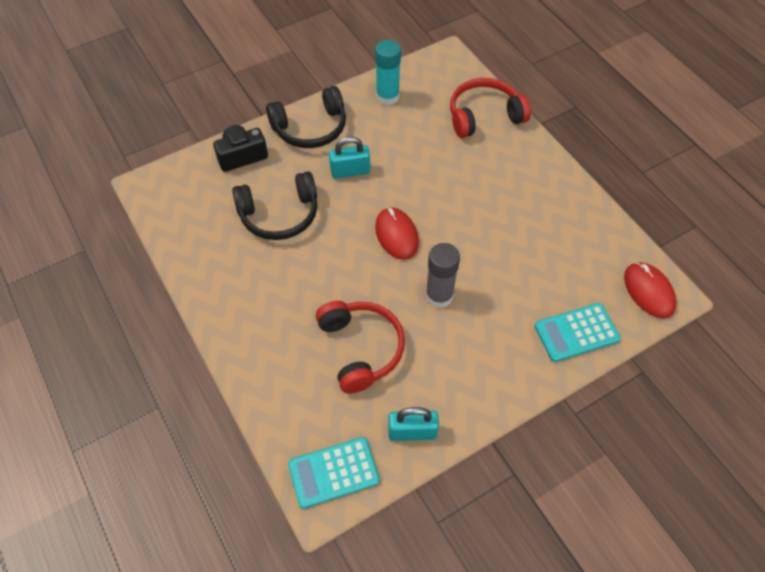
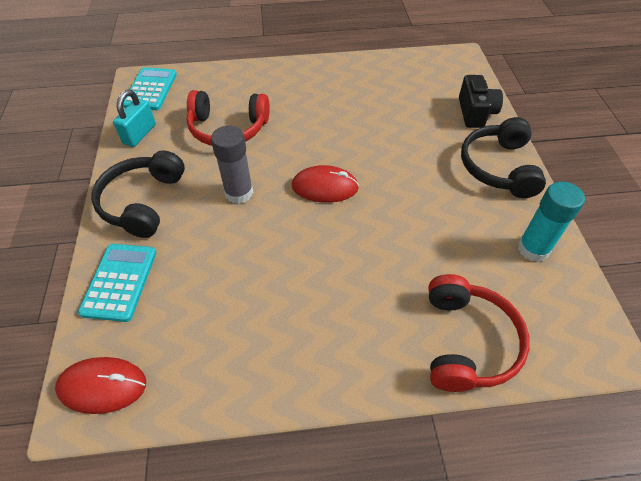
camera: 115 degrees right, 5 degrees down
(279, 214) = (392, 119): black headphones -> black headphones (143, 202)
(350, 171) = (424, 179): turquoise padlock -> none

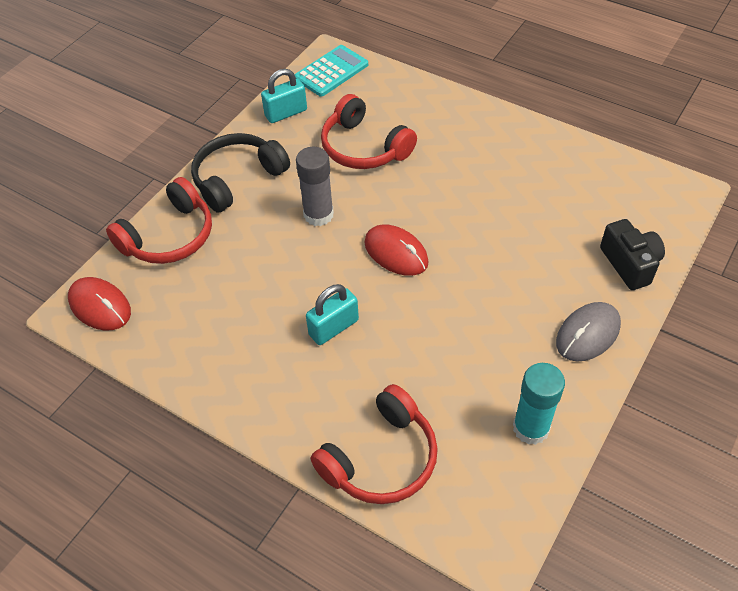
camera: 40 degrees right, 0 degrees up
(120, 282) = (169, 236): turquoise calculator -> red headphones
(333, 268) = (333, 327): none -> turquoise padlock
(475, 113) = (630, 264): black camera -> black camera turned 60 degrees counterclockwise
(499, 167) = (588, 334): black headphones -> grey mouse

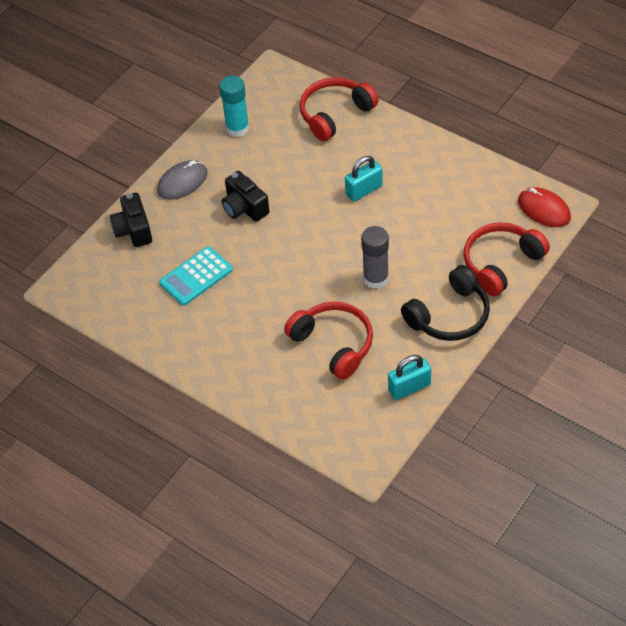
camera: 175 degrees left, 0 degrees up
(331, 71) = (363, 440): turquoise calculator -> turquoise calculator (196, 276)
(396, 252) = (313, 244): red mouse -> none
(492, 298) = (244, 208): none -> black camera

